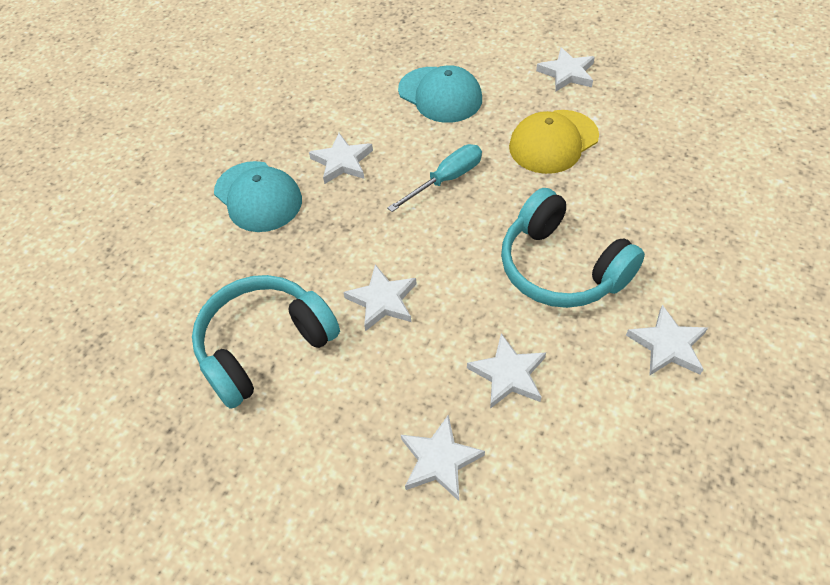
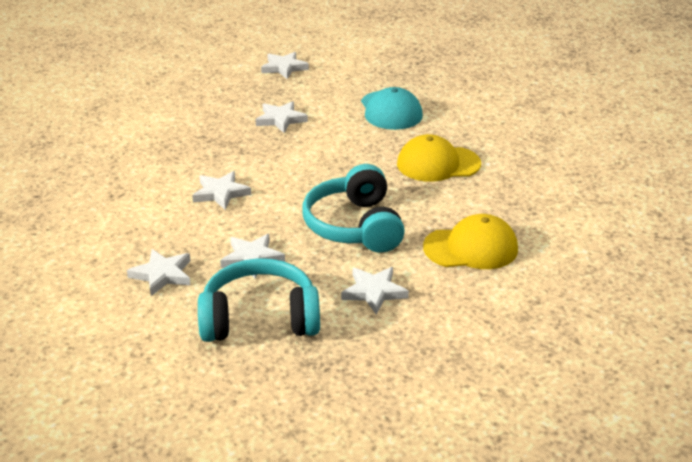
camera: 30 degrees right, 20 degrees down
(258, 196) = (208, 116): turquoise cap -> none
(264, 346) = (128, 184): turquoise headphones -> turquoise headphones (260, 318)
(446, 179) = (337, 154): turquoise screwdriver -> none
(567, 73) = (500, 132): white star -> white star (284, 68)
(690, 233) = (471, 248): none -> yellow cap

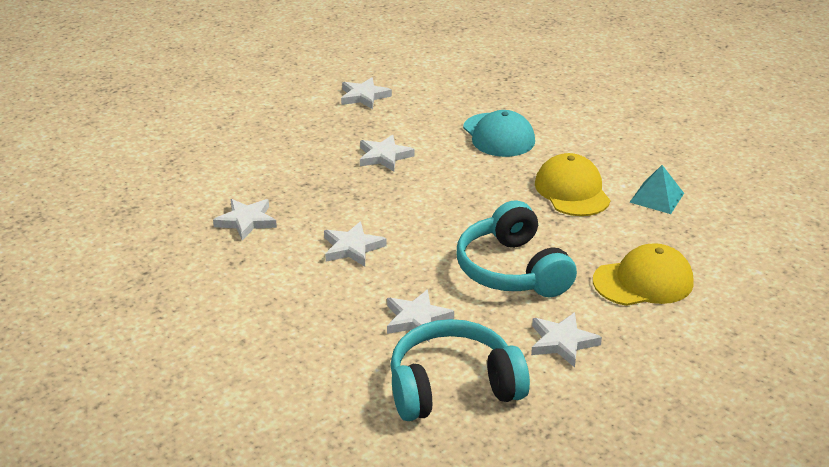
camera: 10 degrees left, 0 degrees up
(162, 275) = (325, 349): white star -> white star (246, 221)
(438, 164) = (572, 191): yellow cap -> yellow cap turned 90 degrees clockwise
(514, 177) = (656, 197): none -> turquoise pyramid

